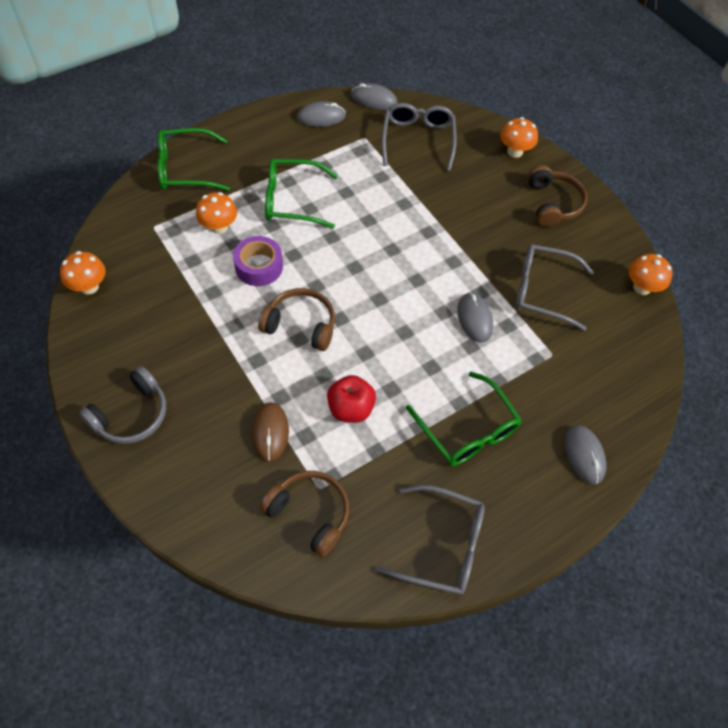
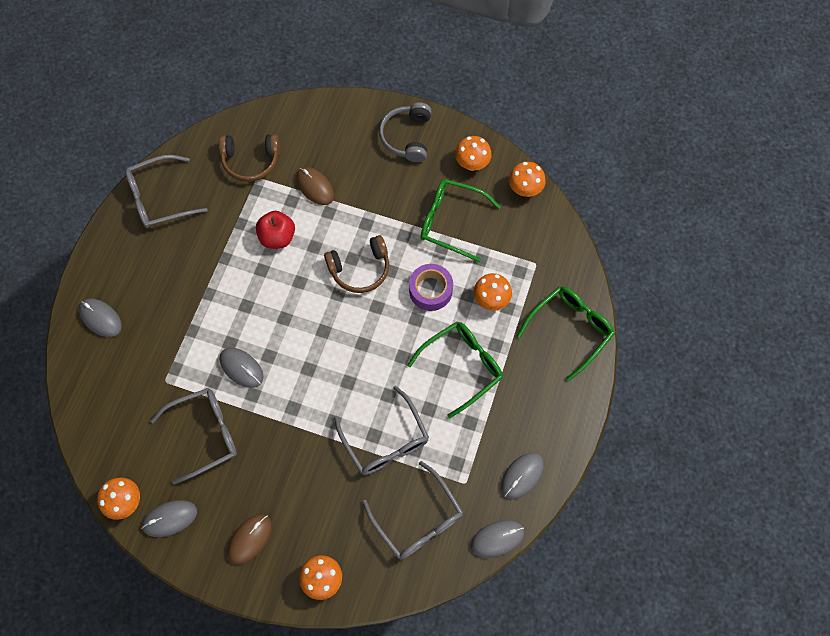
camera: 145 degrees right, 10 degrees up
(104, 342) = (472, 163): none -> orange mushroom
(398, 195) = (385, 440): none -> grey glasses
(467, 430) = (190, 279): green glasses -> green glasses (451, 222)
(553, 203) = (250, 539): brown headphones -> brown mouse
(609, 253) = (170, 518): none -> grey mouse

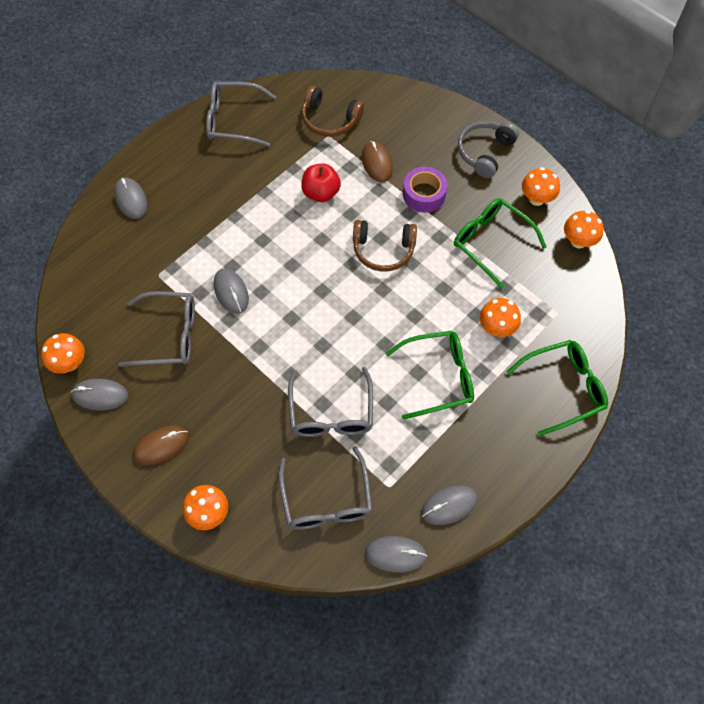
camera: 25 degrees right, 5 degrees down
(430, 290) = (441, 296): purple tape -> purple tape (424, 194)

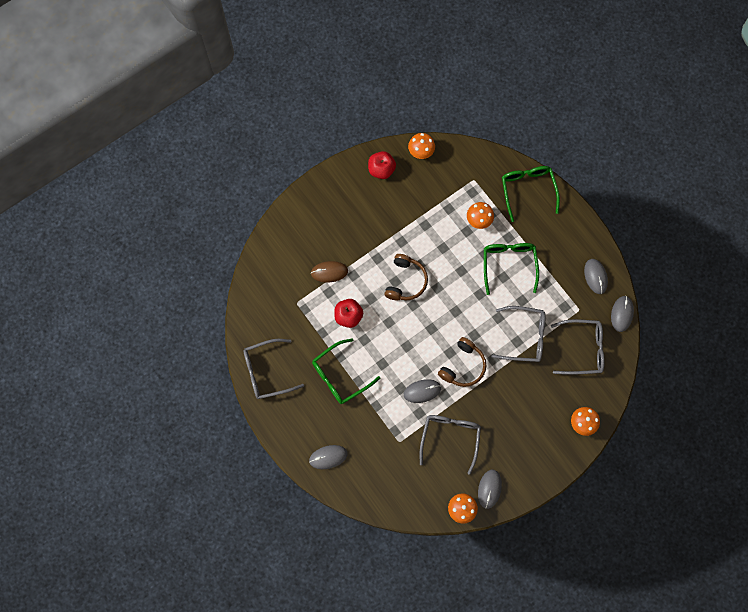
camera: 80 degrees left, 10 degrees up
(161, 446) = (532, 450): brown mouse -> none
(233, 120) = (267, 372): grey glasses -> grey glasses turned 60 degrees clockwise
(330, 119) = (281, 299): brown headphones -> brown headphones (463, 366)
(424, 194) = (363, 244): purple tape -> none
(485, 152) = (334, 195): grey headphones -> none
(491, 242) = (412, 208): green glasses -> green glasses (340, 376)
(536, 199) = (381, 170): orange mushroom -> red apple

